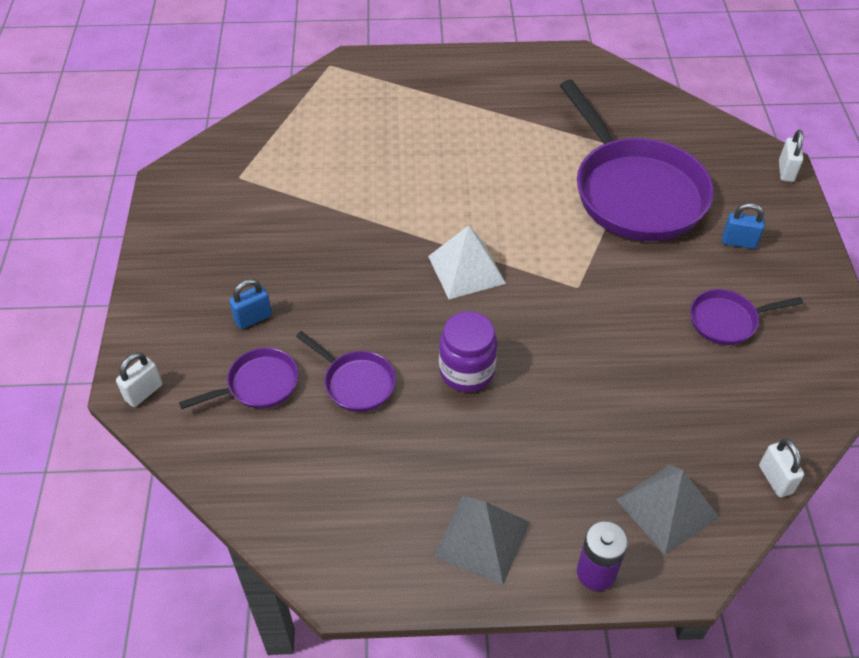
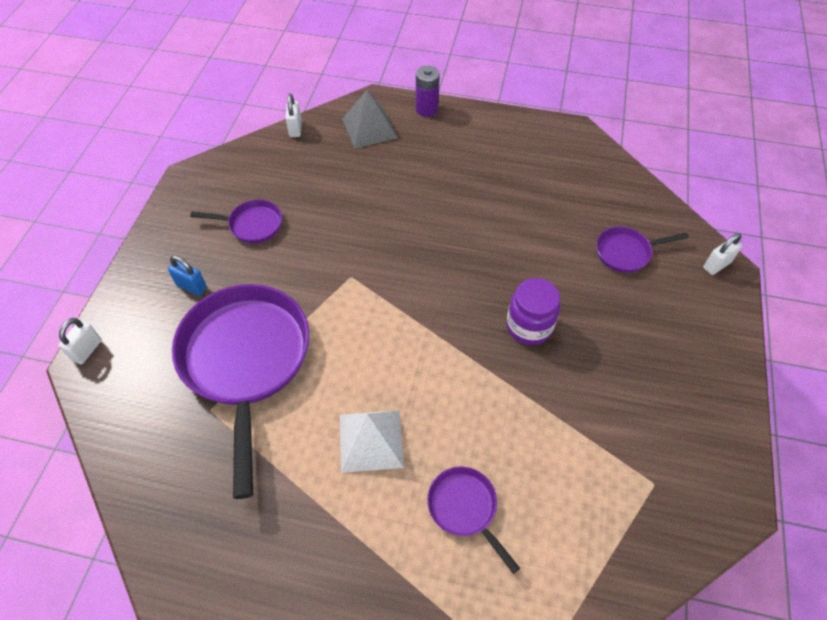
camera: 165 degrees left, 5 degrees up
(253, 318) = (632, 308): blue padlock -> none
(356, 382) = (550, 239): purple pan -> purple pan (465, 508)
(466, 269) = (438, 313): white pyramid -> white pyramid (370, 440)
(466, 371) = (465, 230): purple jar -> purple jar (529, 326)
(482, 538) = (486, 135): grey pyramid -> none

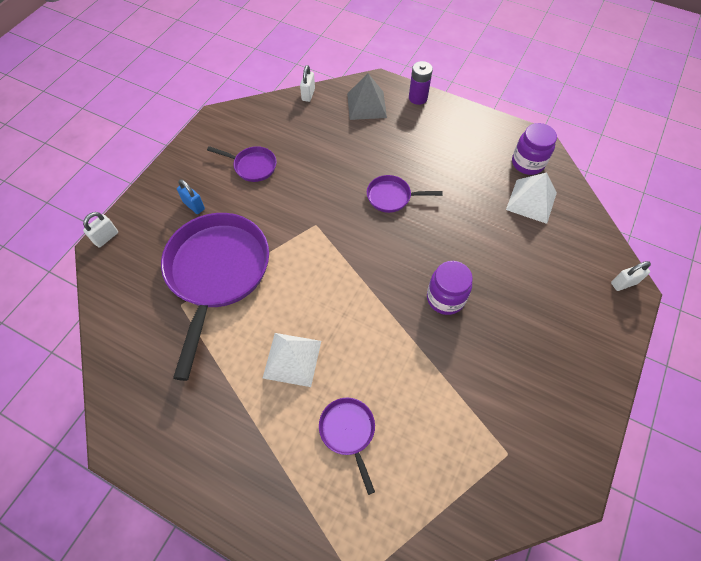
camera: 15 degrees right, 5 degrees up
(572, 157) = (527, 163): none -> purple jar
(589, 198) = (531, 201): none -> white pyramid
(626, 252) = (547, 254): purple pan -> purple pan (392, 197)

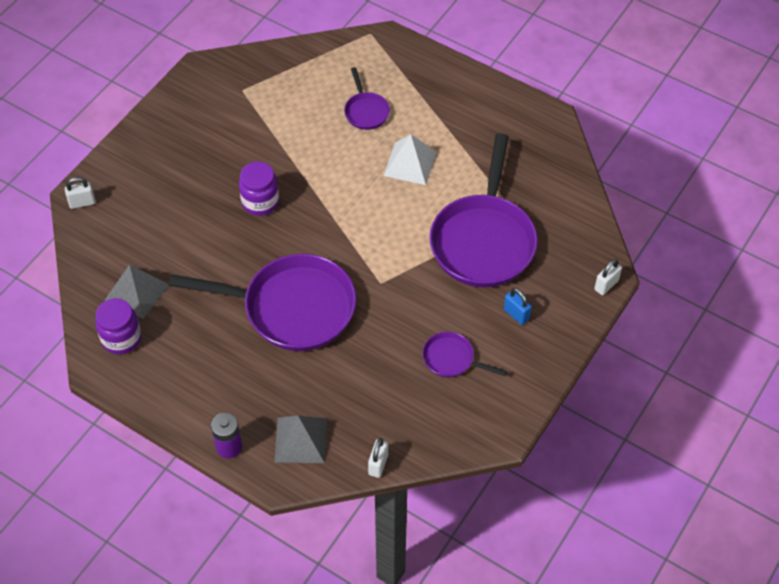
camera: 175 degrees left, 5 degrees down
(392, 197) = (292, 308): purple pan -> purple pan, size x2.20
(531, 201) = (137, 292): white pyramid -> grey pyramid

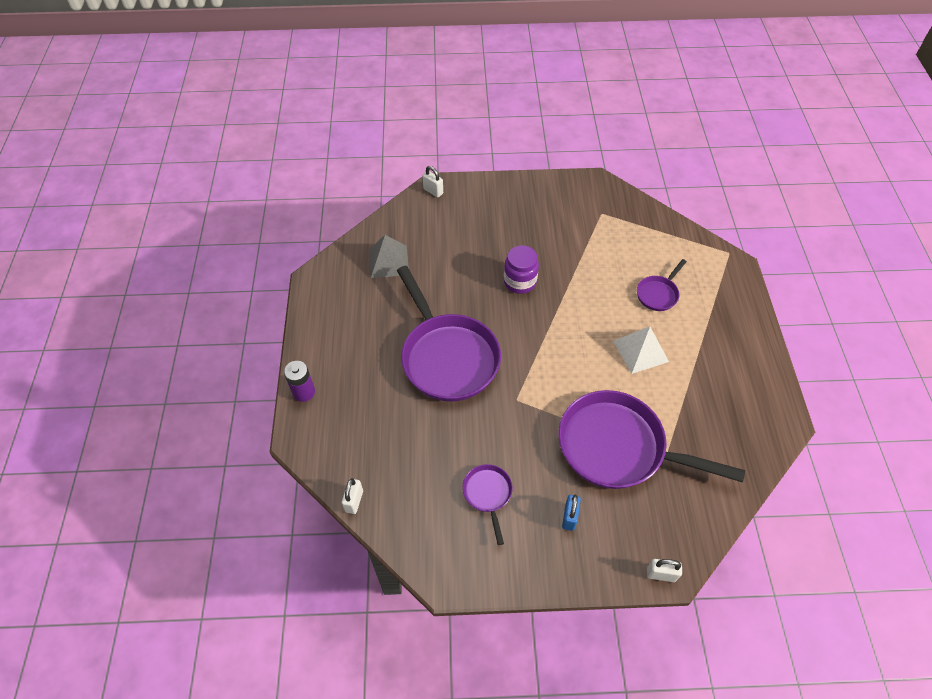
camera: 55 degrees right, 0 degrees up
(121, 338) = (346, 276): purple jar -> none
(300, 440) = (340, 433): grey pyramid -> none
(378, 464) = (354, 501): white padlock -> white padlock turned 60 degrees counterclockwise
(483, 240) = (618, 447): purple pan -> purple pan turned 45 degrees clockwise

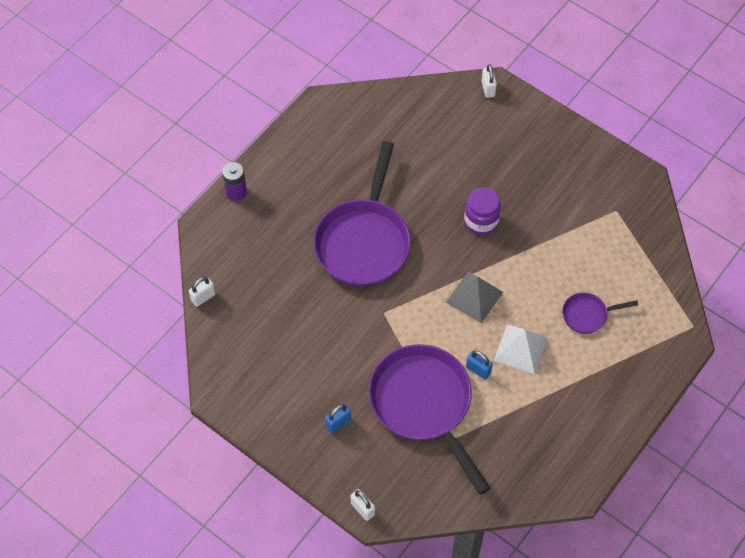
camera: 40 degrees right, 5 degrees up
(388, 261) = (391, 129): grey pyramid -> grey pyramid (474, 297)
(488, 494) = (297, 363): purple pan -> none
(628, 389) = (478, 370): none -> blue padlock

